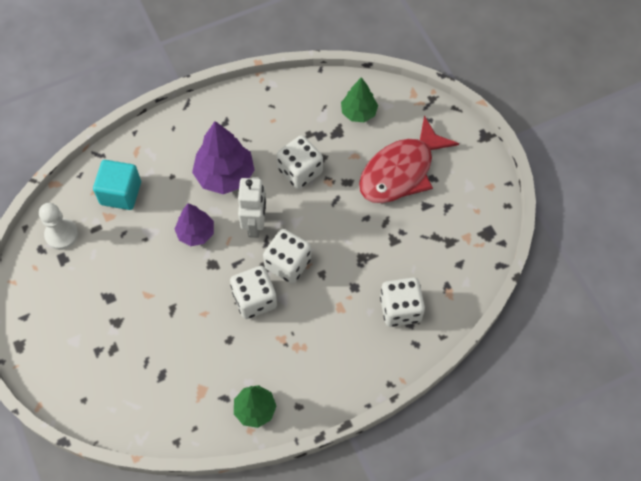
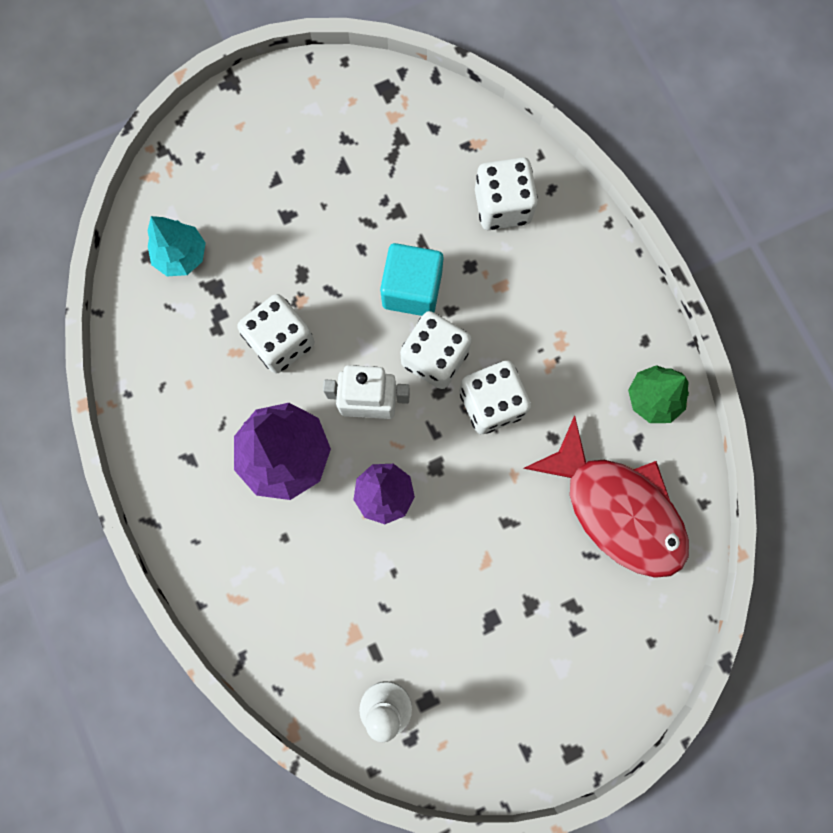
camera: 90 degrees left, 15 degrees up
(120, 193) = (313, 618): turquoise cube -> turquoise cube (412, 289)
(358, 112) = (181, 256): green tree -> turquoise tree
(401, 171) = (286, 198): red fish -> red fish (617, 508)

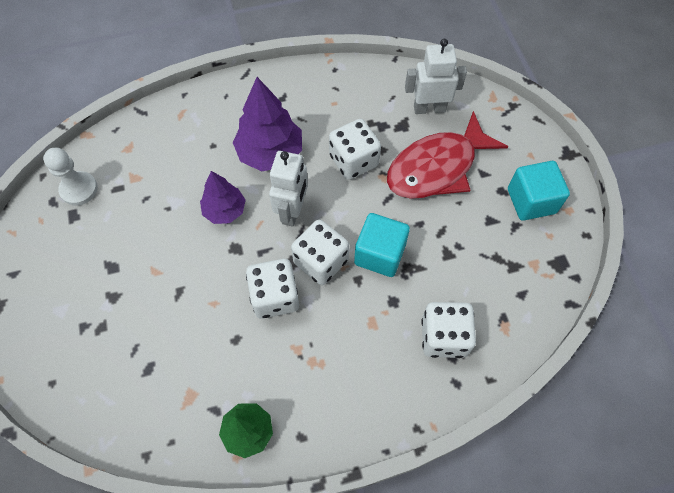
camera: 100 degrees right, 15 degrees down
(181, 256) = (429, 108): turquoise tree -> white robot
(308, 122) = (531, 201): none -> turquoise cube
(617, 508) = (164, 379): red fish -> red fish (437, 167)

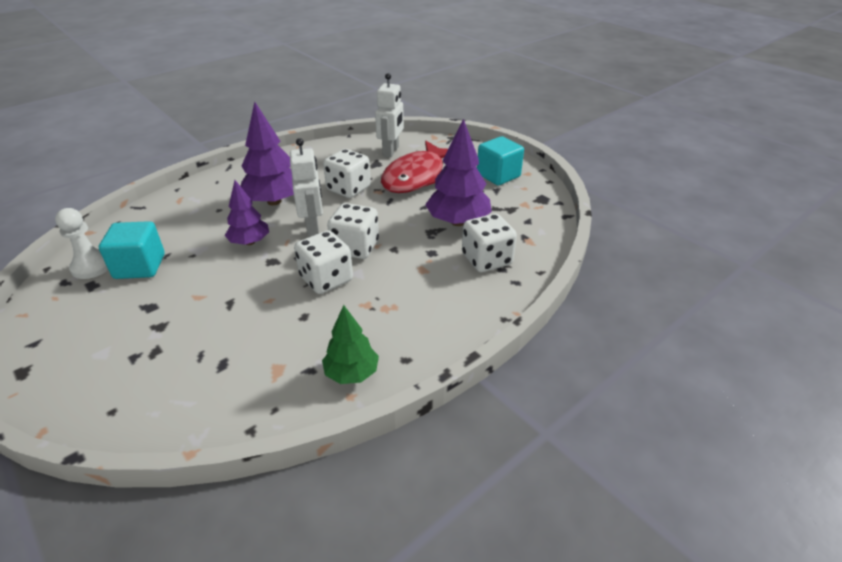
camera: 25 degrees left, 25 degrees down
(380, 254) = (403, 230): turquoise cube -> turquoise cube (140, 266)
(429, 108) = (391, 151): white robot -> white robot turned 135 degrees clockwise
(444, 264) = (458, 222): none -> purple tree

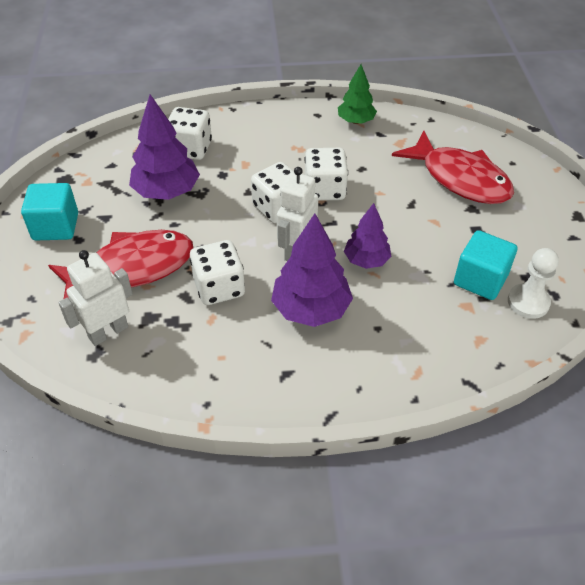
camera: 145 degrees left, 10 degrees up
(182, 354) = (460, 178): none -> red fish

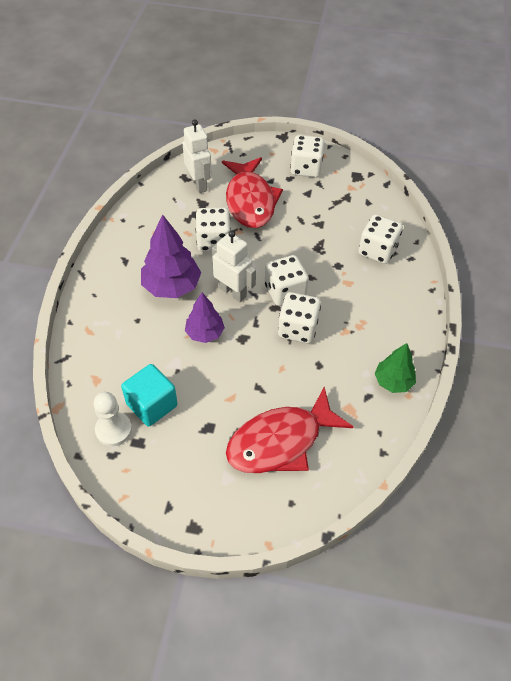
camera: 105 degrees right, 5 degrees up
(56, 226) = (306, 168): turquoise cube -> white dice
(166, 192) = (326, 229): purple tree -> none

